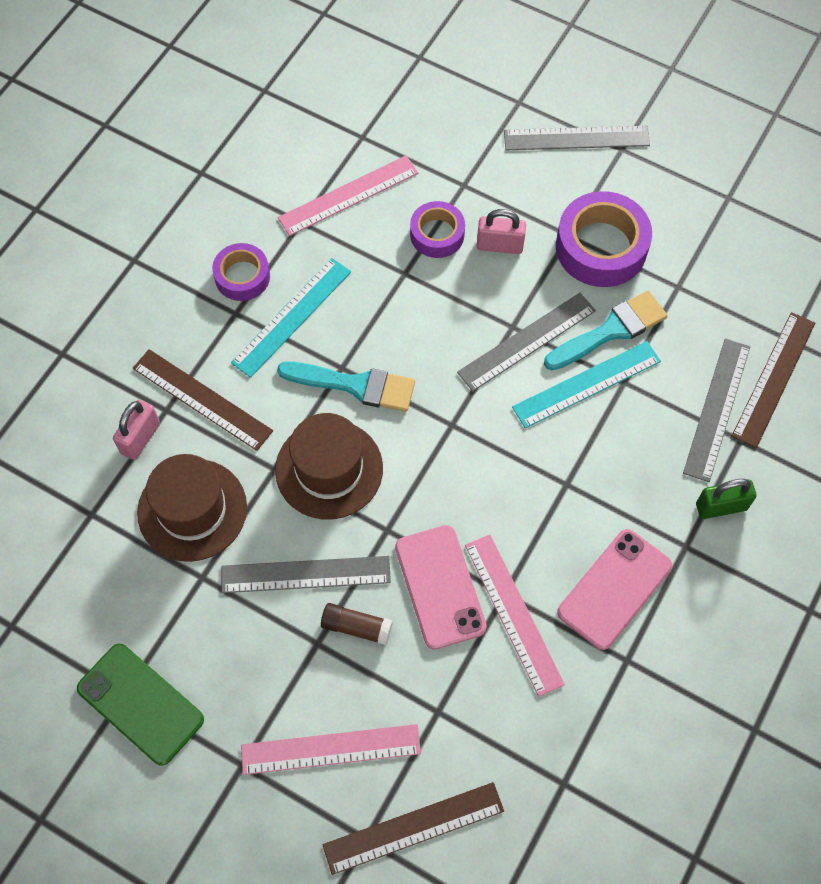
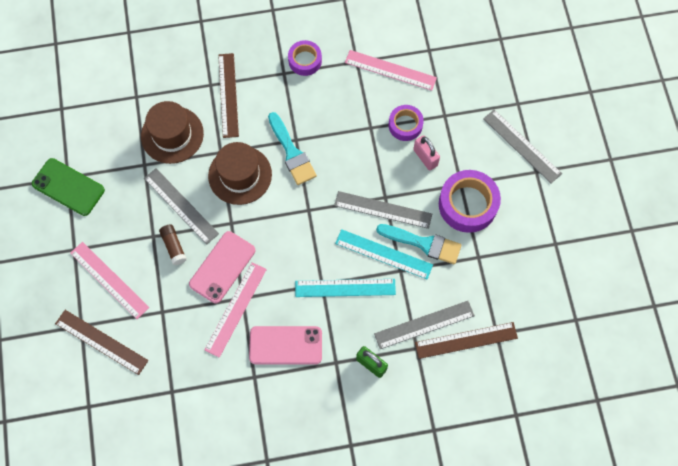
camera: 50 degrees right, 5 degrees up
(140, 438) = (188, 86): pink padlock -> none
(140, 704) = (68, 187): green phone -> green phone turned 60 degrees counterclockwise
(292, 317) = (303, 98): turquoise ruler -> turquoise ruler (345, 288)

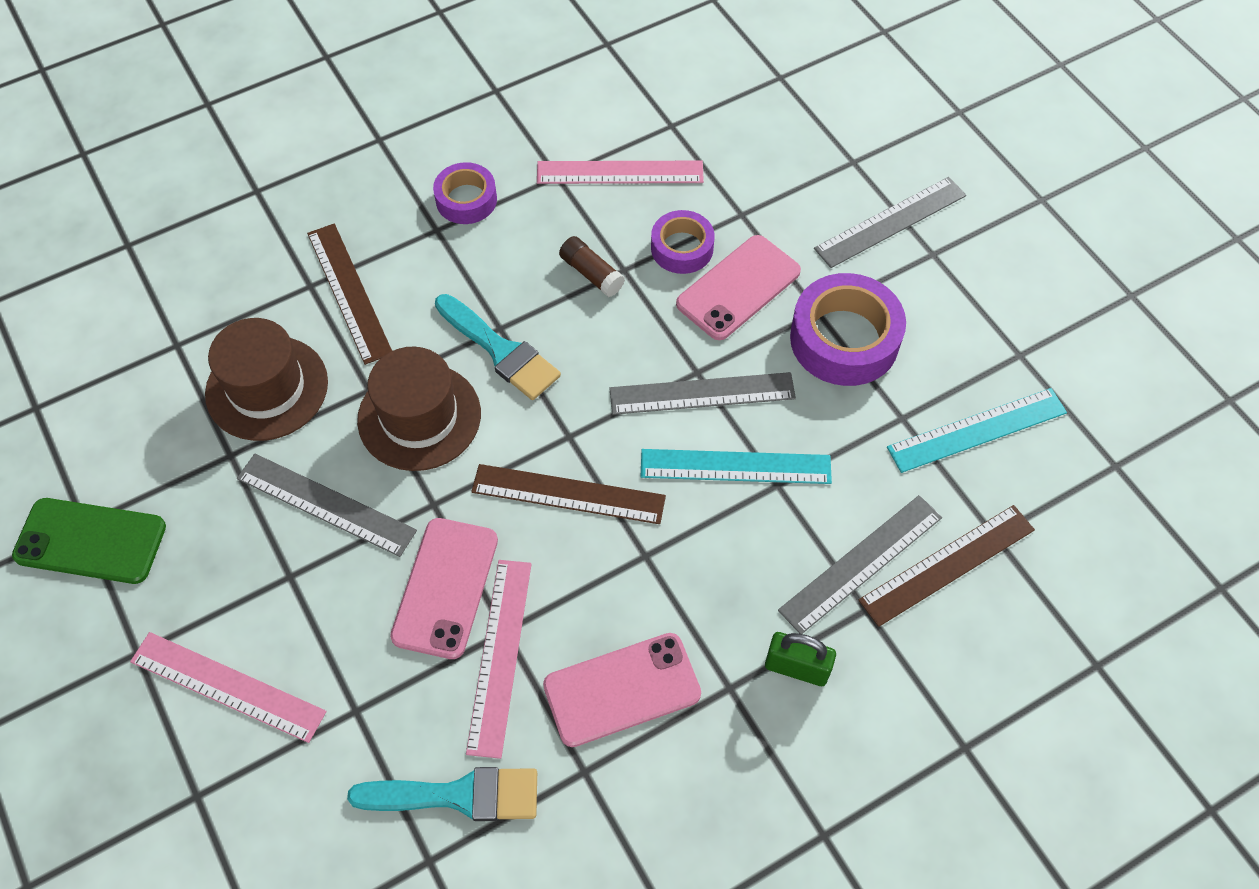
camera: 20 degrees left, 10 degrees down
(101, 342) = (249, 813): brown ruler -> brown ruler (568, 494)
(174, 246) = (337, 582): brown glue stick -> brown glue stick (591, 274)
(345, 288) = (690, 547): turquoise ruler -> turquoise ruler (977, 430)
(423, 243) = (797, 426): turquoise brush -> turquoise brush (457, 795)
(425, 157) = (738, 288): pink padlock -> pink phone
(522, 146) = (890, 222): grey ruler -> grey ruler turned 60 degrees counterclockwise

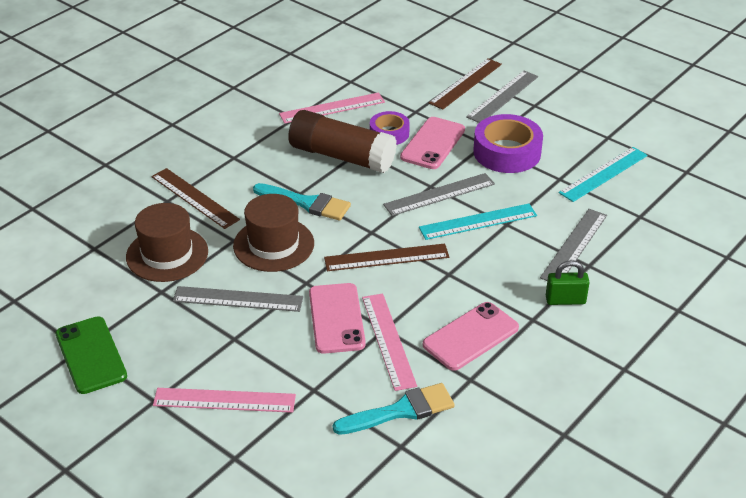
camera: 20 degrees left, 20 degrees down
(90, 541) = (91, 355): green phone -> green phone turned 75 degrees clockwise
(466, 200) = (244, 140): purple tape -> none
(591, 274) = (342, 156): brown glue stick -> brown glue stick, size x2.31
(947, 565) = (622, 235): brown ruler -> brown ruler (465, 83)

